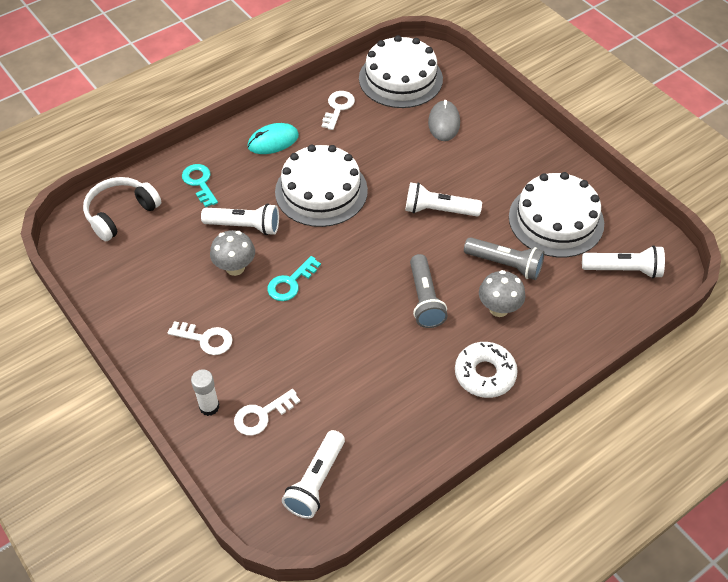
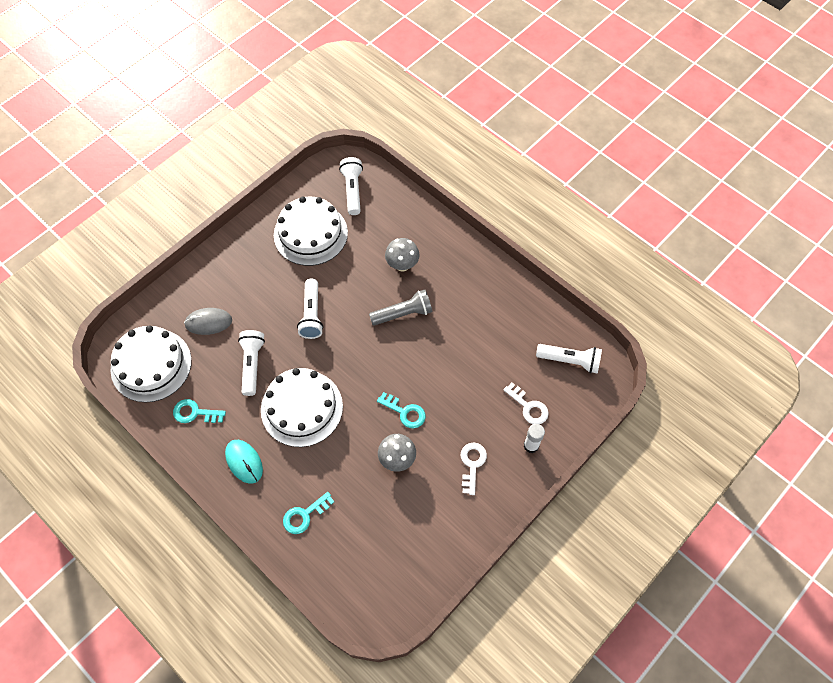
camera: 100 degrees left, 10 degrees up
(120, 213) = (352, 578): white headphones -> none
(244, 226) = (351, 462): white flashlight -> white flashlight (252, 365)
(338, 108) = (195, 413): white key -> turquoise key
(485, 374) = (460, 269): white donut -> none
(505, 264) = (360, 264): grey flashlight -> none

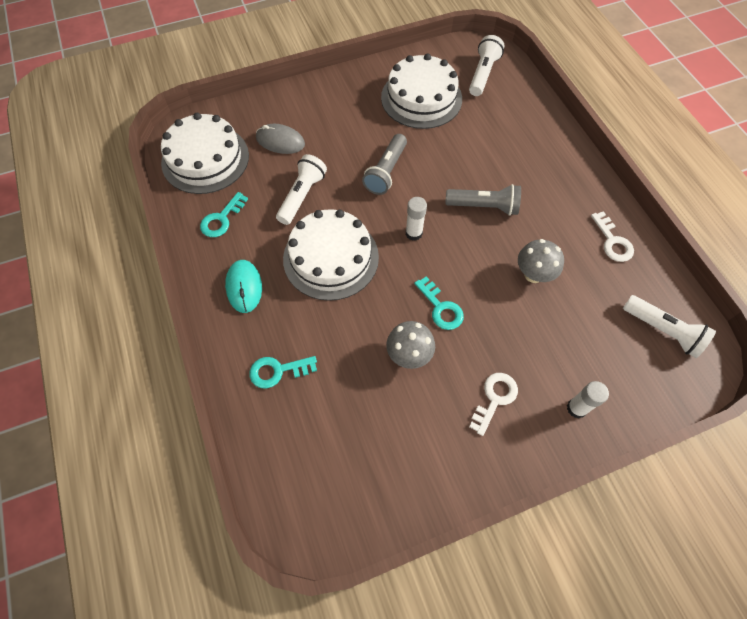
camera: 25 degrees right, 0 degrees up
(195, 413) = (221, 219): turquoise key -> turquoise key turned 90 degrees counterclockwise
(311, 314) = (386, 172): white flashlight -> grey flashlight
(358, 359) = (413, 233): none -> white glue stick
(402, 265) = (504, 159): grey mushroom -> grey mushroom (533, 274)
(528, 407) = (591, 362): white key -> white key (612, 241)

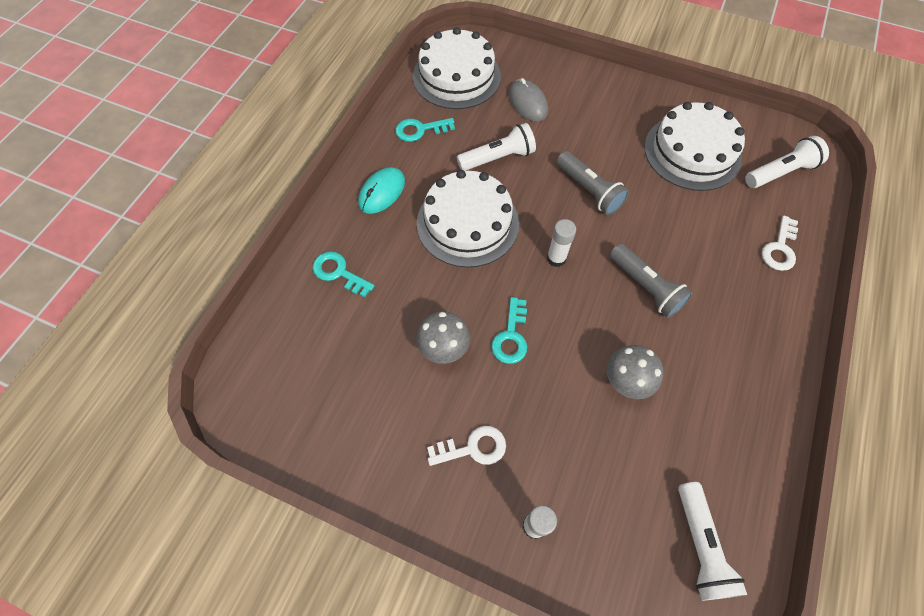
camera: 45 degrees right, 0 degrees up
(386, 172) = (589, 190): grey flashlight -> grey flashlight turned 105 degrees counterclockwise
(612, 241) = (742, 422): white key -> white key (780, 248)

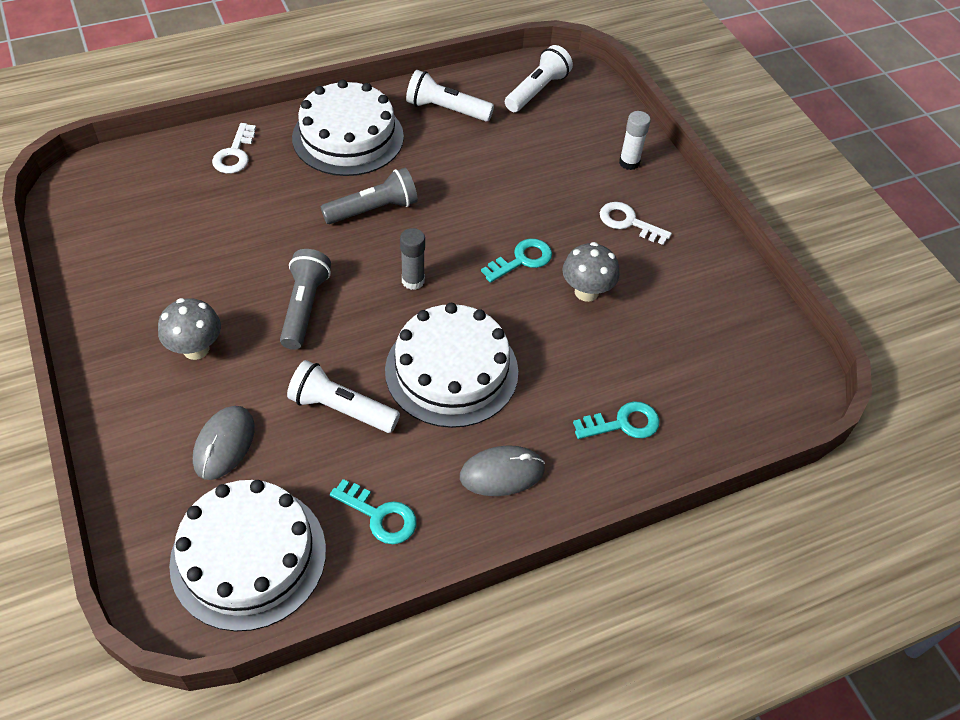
camera: 140 degrees left, 10 degrees down
(339, 272) = (623, 423): turquoise key -> turquoise key turned 90 degrees counterclockwise
(382, 192) = (502, 473): turquoise mouse -> grey mouse
(556, 258) = (413, 281): white glue stick -> grey glue stick
(626, 382) = (473, 176): grey mushroom -> grey mushroom (196, 349)
(645, 287) = (373, 210): grey flashlight -> grey flashlight turned 60 degrees clockwise
(692, 152) = (164, 262): white cake -> white cake (348, 137)
(780, 172) = (131, 191): white flashlight -> white flashlight (446, 109)
(780, 248) = (235, 154): white key -> white key turned 120 degrees clockwise

